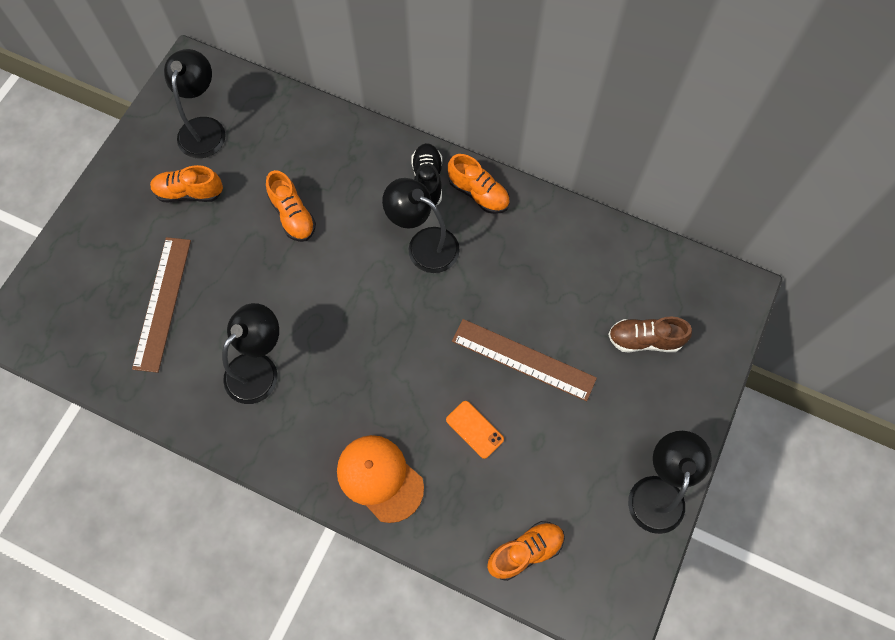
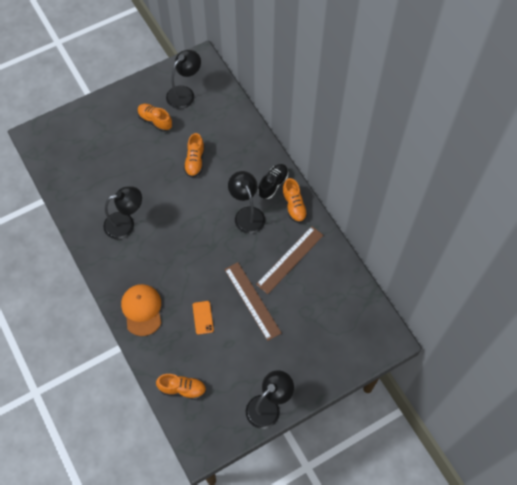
camera: 35 degrees right, 5 degrees down
(162, 303) = (105, 166): brown ruler -> brown ruler (290, 259)
(644, 340) = (321, 331): brown shoe -> none

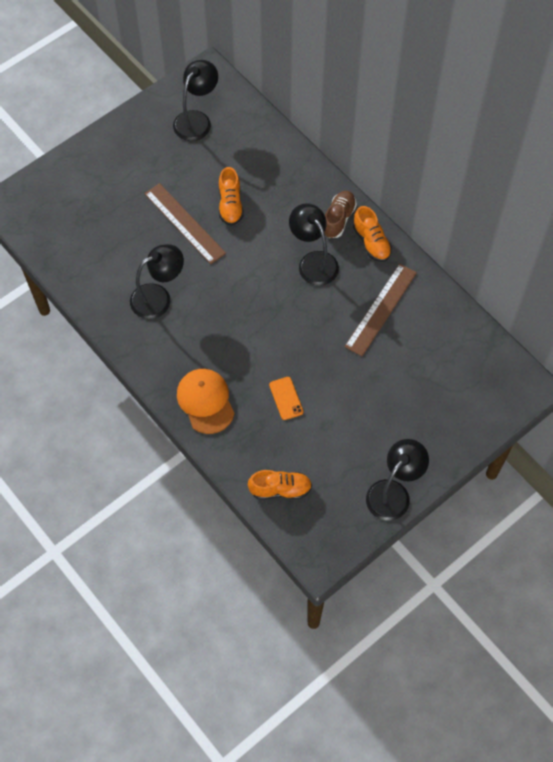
camera: 10 degrees left, 0 degrees up
(155, 121) = (166, 161): orange shoe -> none
(252, 300) = (344, 367): brown ruler -> brown ruler (185, 223)
(273, 184) = (338, 219): black shoe -> brown shoe

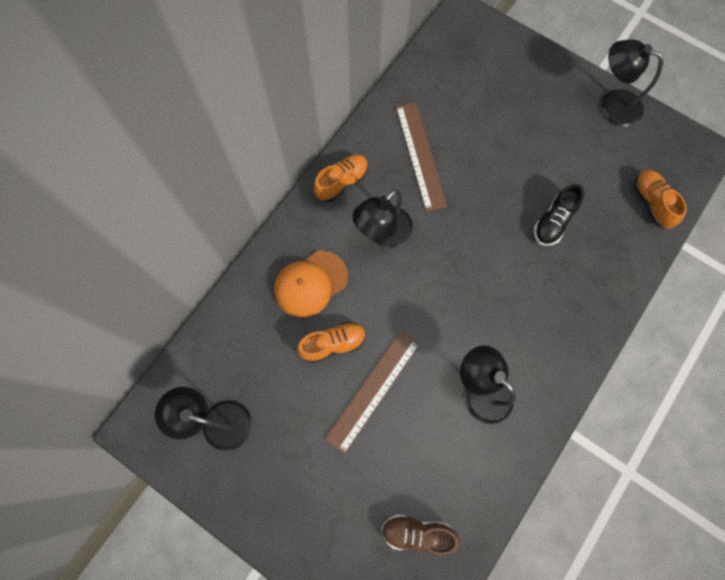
camera: 105 degrees left, 10 degrees up
(205, 401) = (587, 300): orange cap -> orange cap (310, 284)
(286, 398) = (553, 222): orange phone -> black shoe
(338, 219) = (321, 221): brown shoe -> brown shoe (417, 533)
(381, 309) = (420, 155): brown ruler -> brown ruler turned 60 degrees clockwise

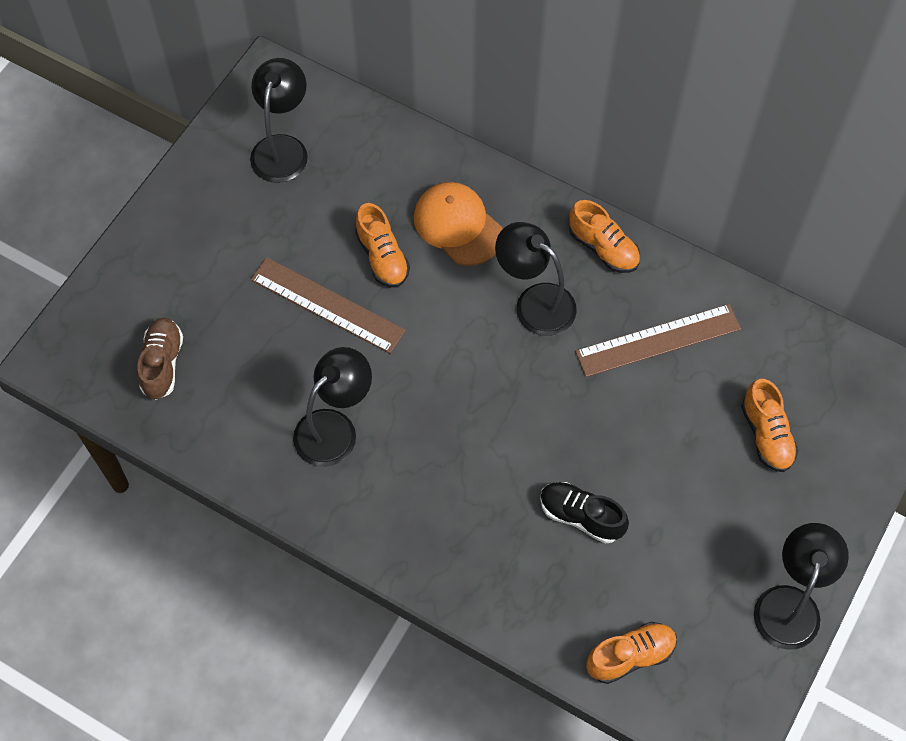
camera: 85 degrees right, 10 degrees down
(495, 99) = (766, 435): none -> orange shoe

